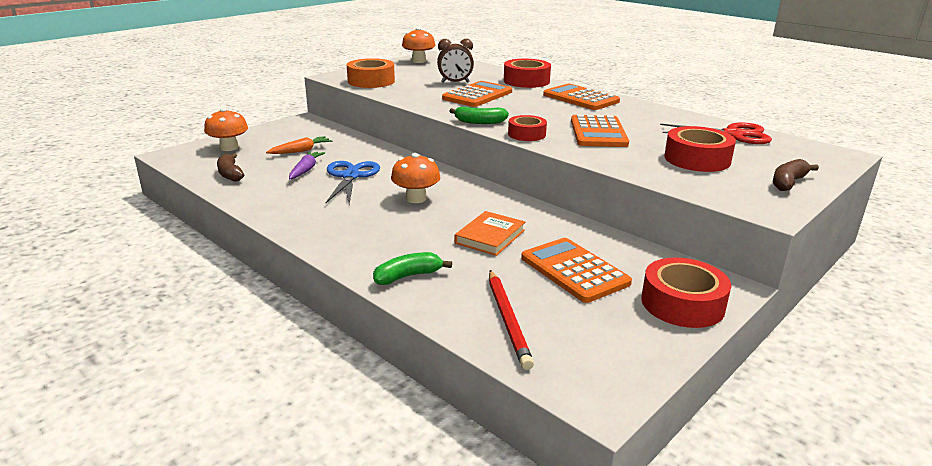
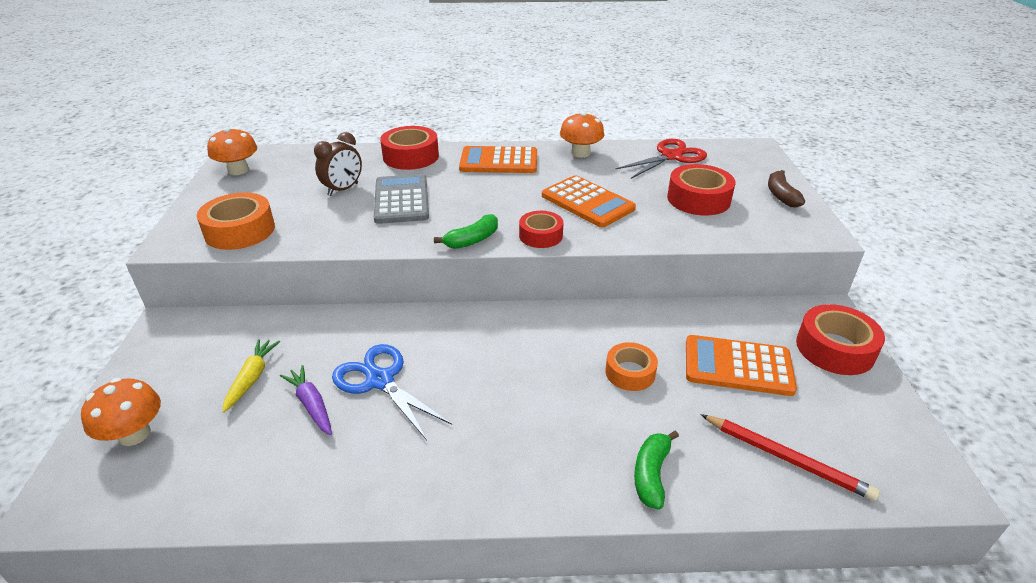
camera: 45 degrees left, 10 degrees up
(230, 174) = (220, 478): brown banana -> none
(301, 151) = (252, 378): orange carrot -> yellow carrot
(416, 198) = (496, 368): orange mushroom -> orange mushroom (580, 153)
(477, 95) = (401, 200): orange calculator -> grey calculator
(490, 237) = (630, 372): orange book -> orange tape

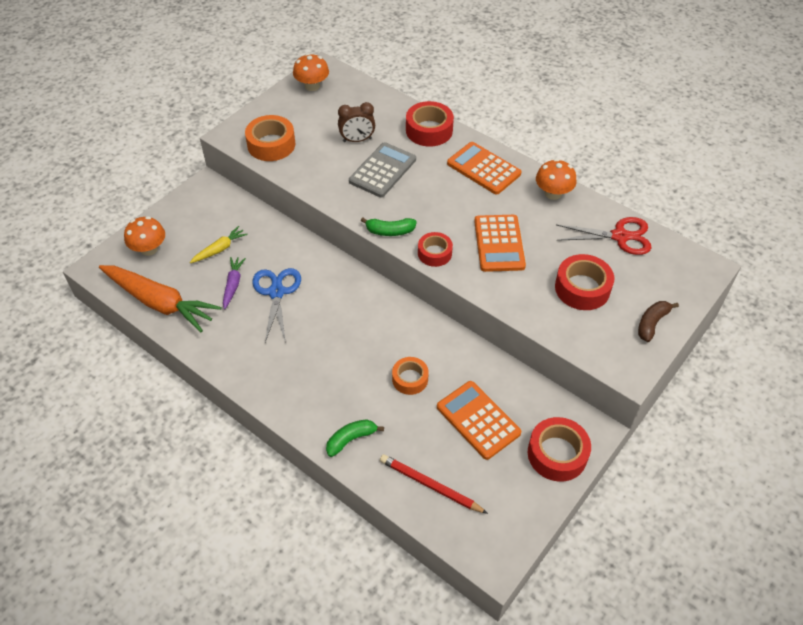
camera: 40 degrees right, 15 degrees up
(214, 489) = (159, 303): none -> orange carrot
(786, 458) = (430, 485): red pencil -> red pencil turned 135 degrees clockwise

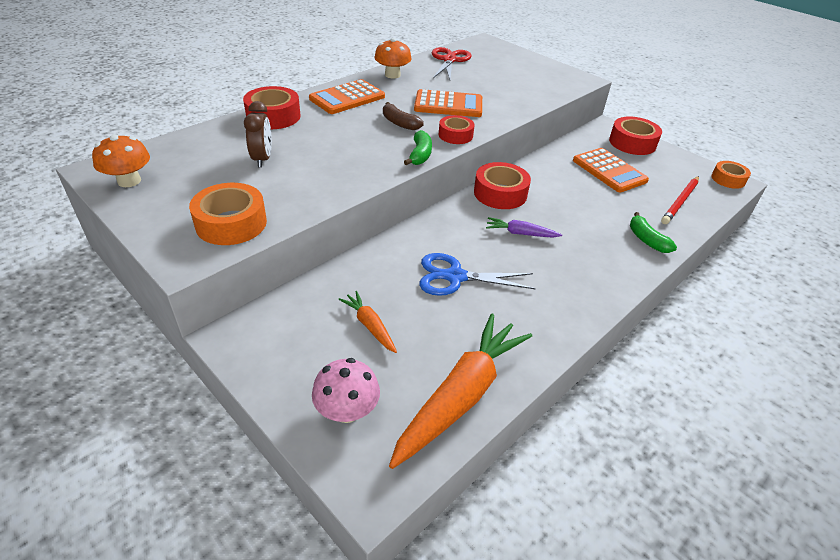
camera: 85 degrees left, 10 degrees down
(149, 249) = (347, 410): orange mushroom -> pink mushroom
(220, 249) = (370, 326): yellow carrot -> orange carrot
(233, 285) = (437, 315): purple carrot -> purple carrot (520, 233)
(383, 170) = (324, 149): grey calculator -> none
(410, 379) = (571, 199): orange tape -> orange tape (728, 179)
(478, 420) = (609, 171): orange calculator -> orange calculator turned 90 degrees counterclockwise
(582, 288) = (503, 81): red tape -> red tape (500, 193)
(652, 323) = (538, 65): brown banana -> brown banana (399, 123)

